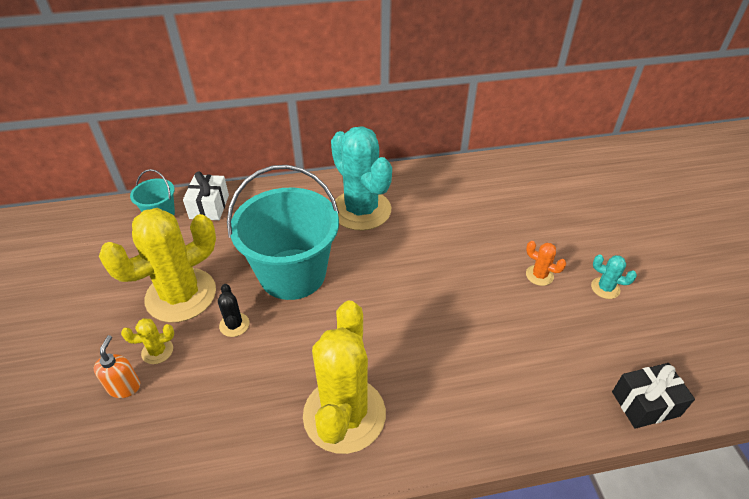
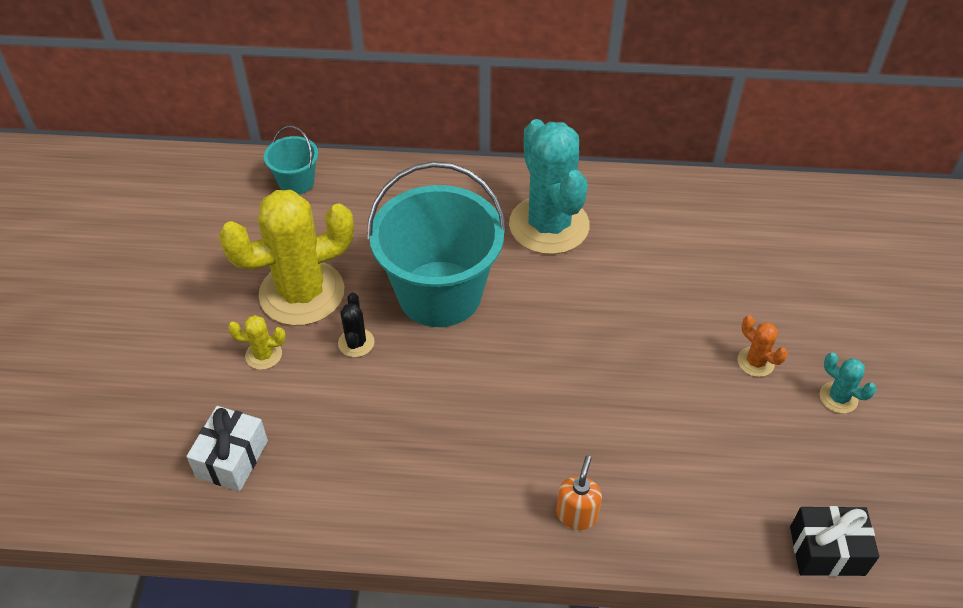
camera: 15 degrees right, 5 degrees up
(124, 386) = (221, 387): orange soap dispenser -> orange soap dispenser (576, 515)
(209, 207) = (357, 183): white gift -> white gift (232, 458)
(344, 415) = (457, 476): yellow cactus -> none

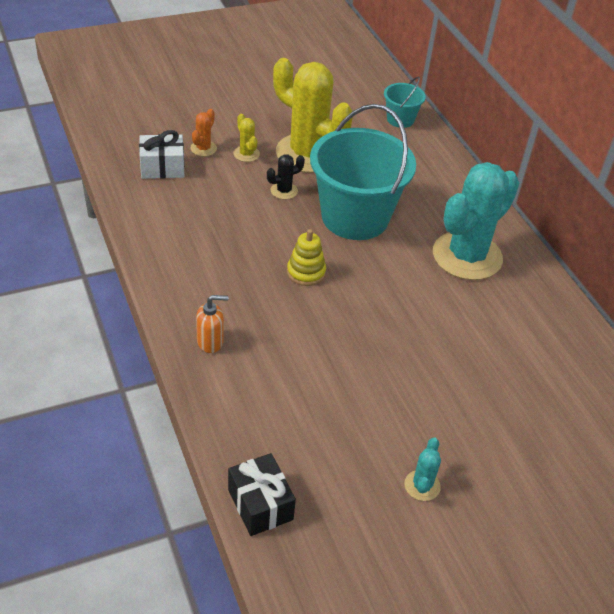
camera: 60 degrees right, 5 degrees down
(506, 376) = (306, 272): none -> yellow stacking toy
(755, 362) = (421, 419): orange cactus -> orange cactus (203, 148)

